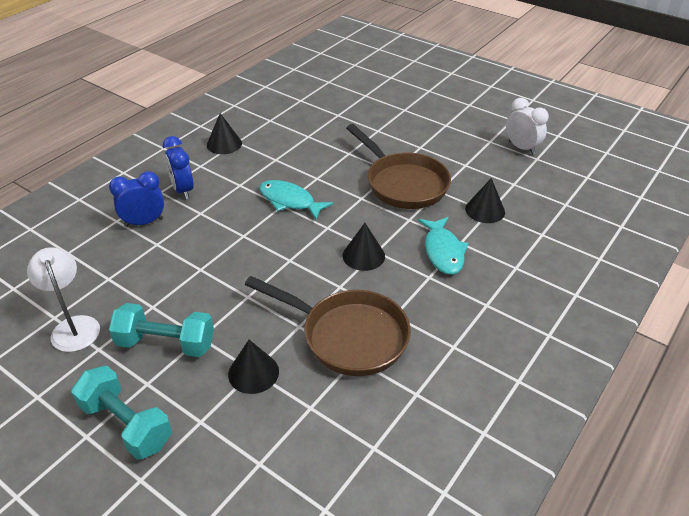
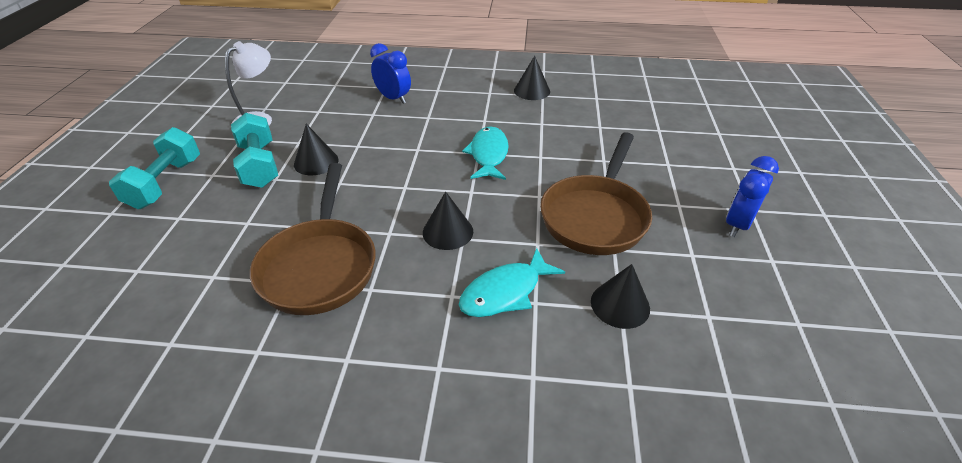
camera: 60 degrees right, 0 degrees up
(183, 190) = (449, 98): blue clock -> blue clock (737, 224)
(253, 372) = (244, 224): black cone -> black cone (316, 162)
(521, 148) = (800, 298): white clock -> none

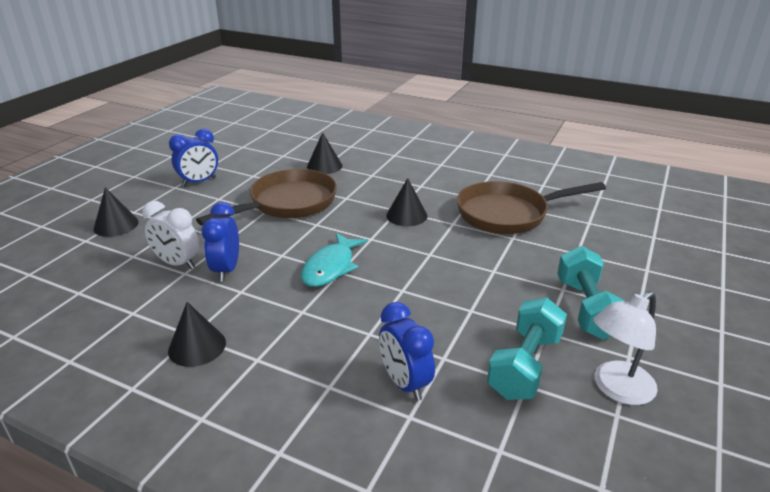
camera: 160 degrees left, 10 degrees down
(166, 183) = (688, 309): turquoise dumbbell -> turquoise dumbbell (524, 365)
(316, 162) = (520, 299): black cone -> black cone (116, 225)
(320, 265) = (508, 214): brown pan -> brown pan turned 120 degrees counterclockwise
(505, 292) = (386, 181): turquoise fish -> none
(571, 135) = (226, 270): none -> blue clock
(615, 131) = (177, 263): none -> white clock

